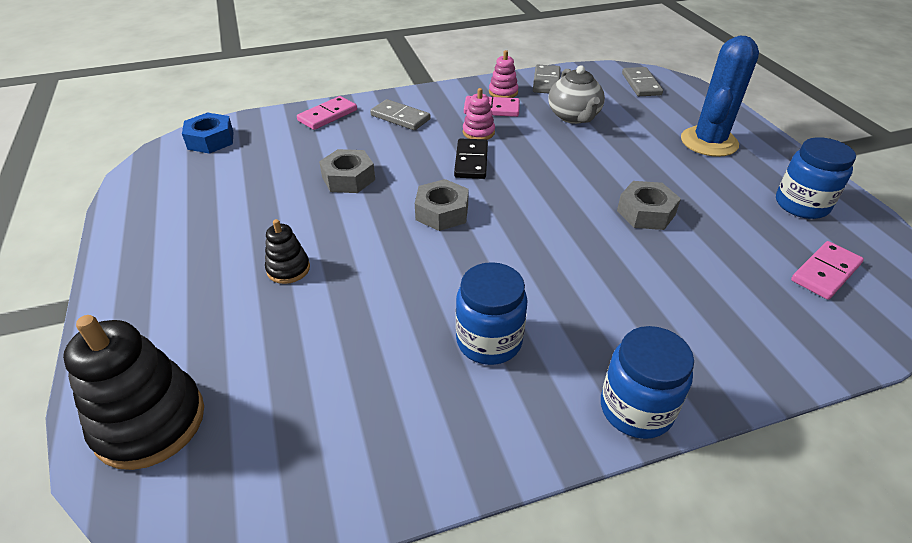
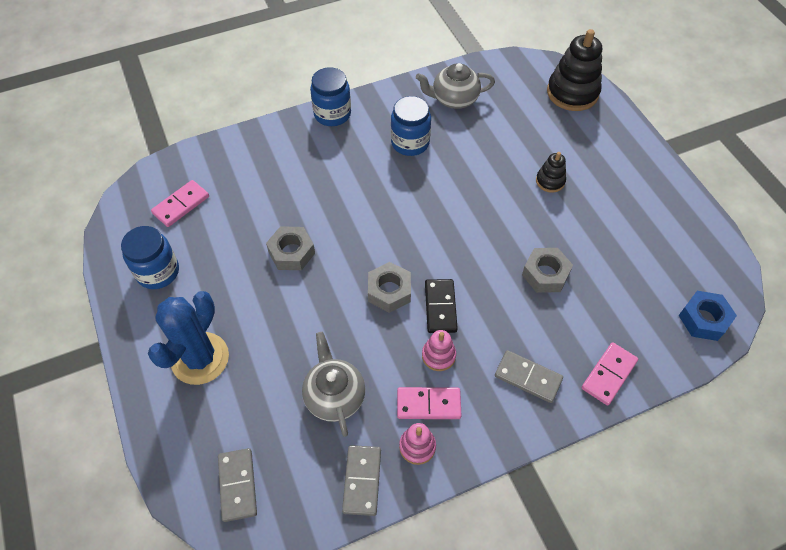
camera: 175 degrees right, 15 degrees up
(393, 425) = (454, 99): none -> grey teapot
(442, 212) = (456, 240): grey nut -> grey nut (389, 291)

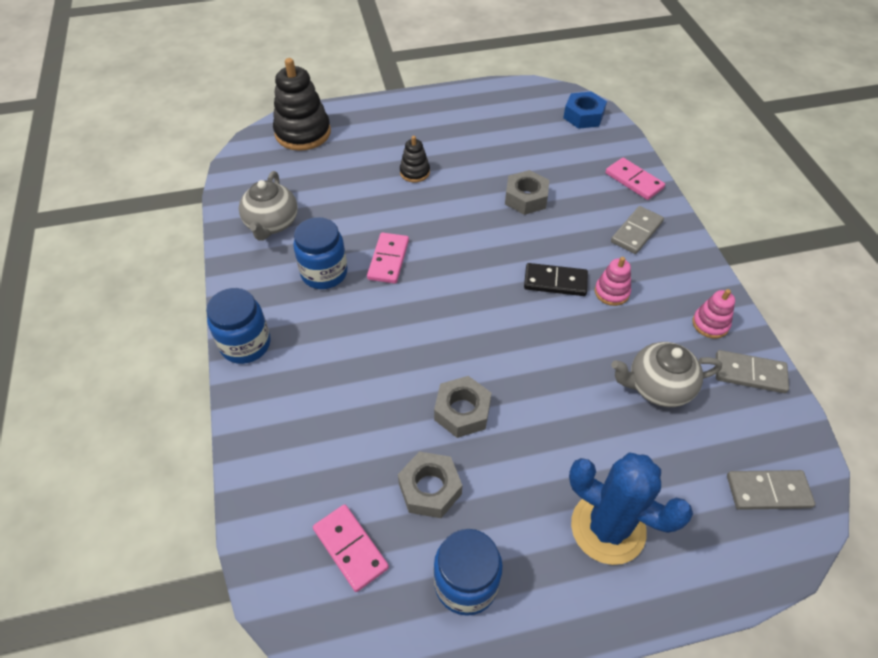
camera: 80 degrees left, 5 degrees down
(389, 291) = (530, 321): grey nut -> grey nut (430, 489)
(428, 404) = (665, 308): pink domino -> pink domino (388, 260)

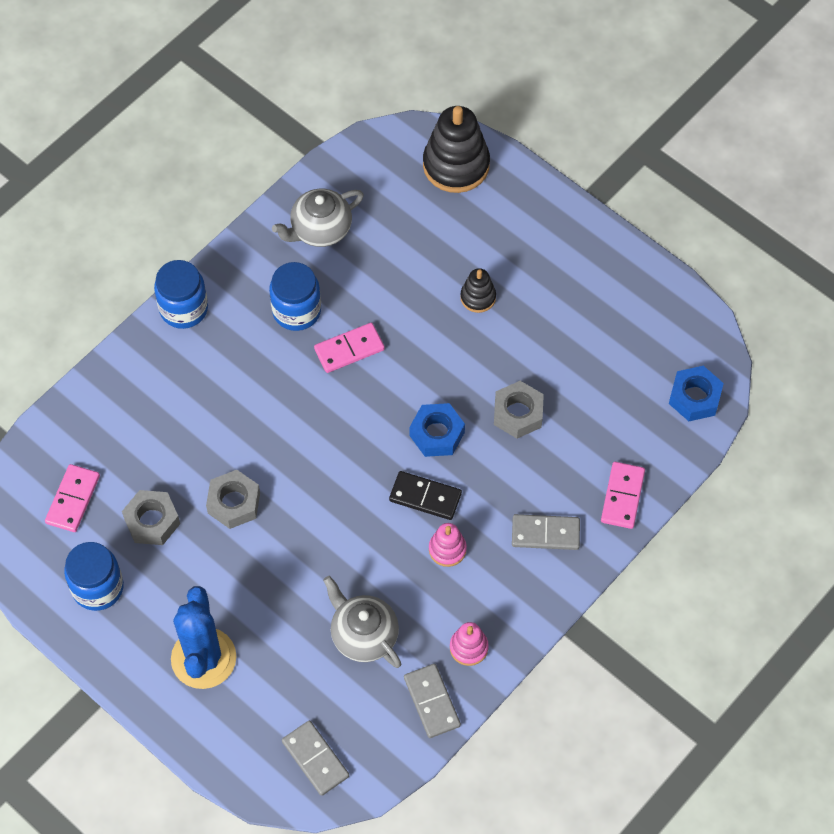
camera: 55 degrees right, 10 degrees up
(506, 248) = (437, 434): none -> blue nut
(555, 281) = (425, 497): black domino -> black domino turned 45 degrees counterclockwise

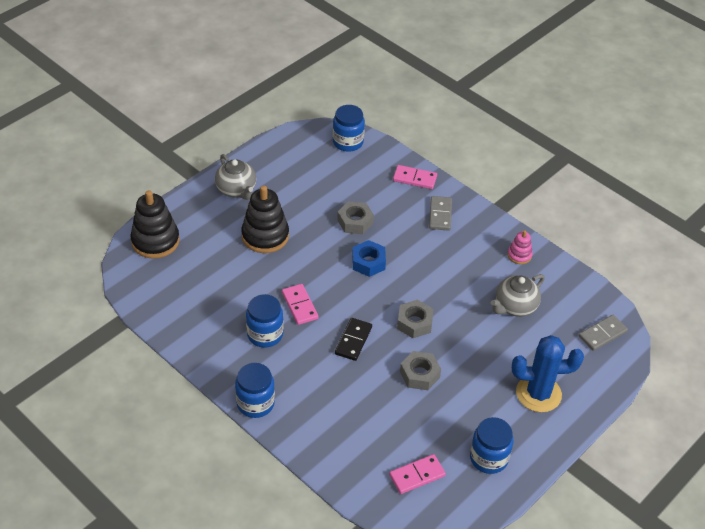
camera: 90 degrees left, 15 degrees down
(73, 499) = (417, 475): pink domino -> pink domino turned 45 degrees counterclockwise
(152, 521) = (434, 424): grey nut -> grey nut (414, 323)
(320, 230) = (197, 319): grey teapot -> grey teapot (237, 190)
(425, 497) = (415, 270): black domino -> black domino (353, 340)
(431, 702) = (557, 275): grey domino -> none
(447, 549) = (452, 262): pink stacking toy -> none
(478, 297) = (265, 236): black stacking toy -> black stacking toy, size x1.94
(694, 397) = (348, 142): blue nut -> blue jar

